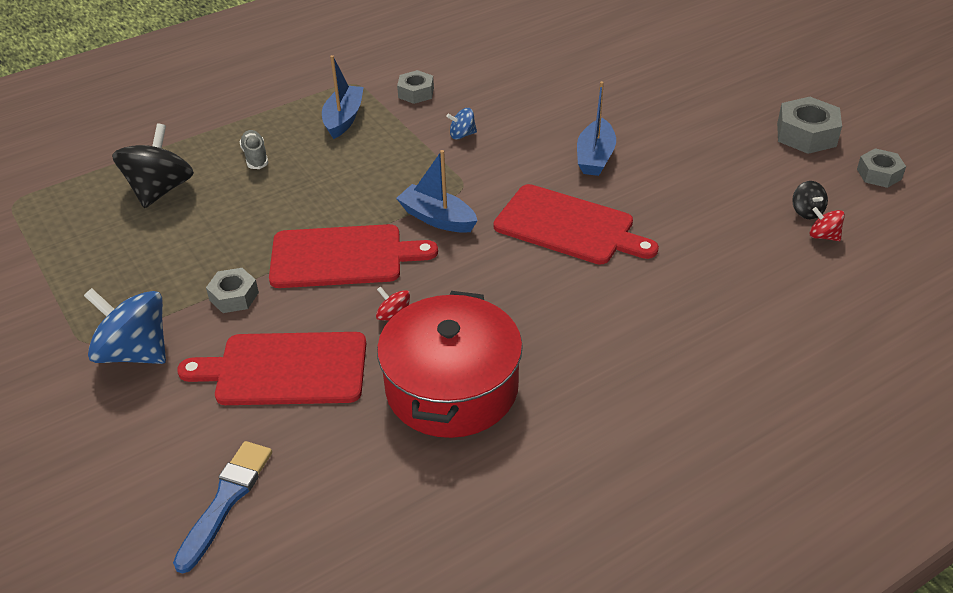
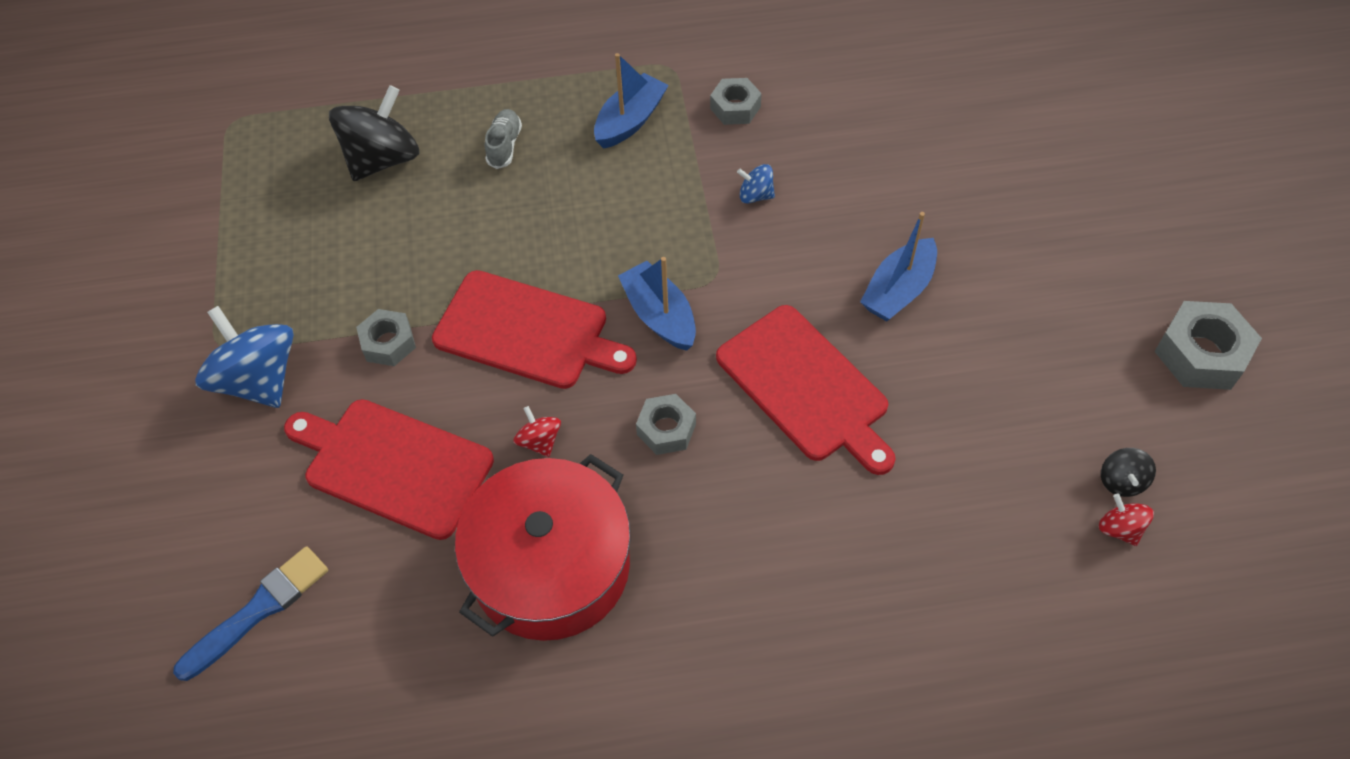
camera: 25 degrees right, 15 degrees up
(879, 174) = (1261, 458): grey nut -> grey nut (666, 429)

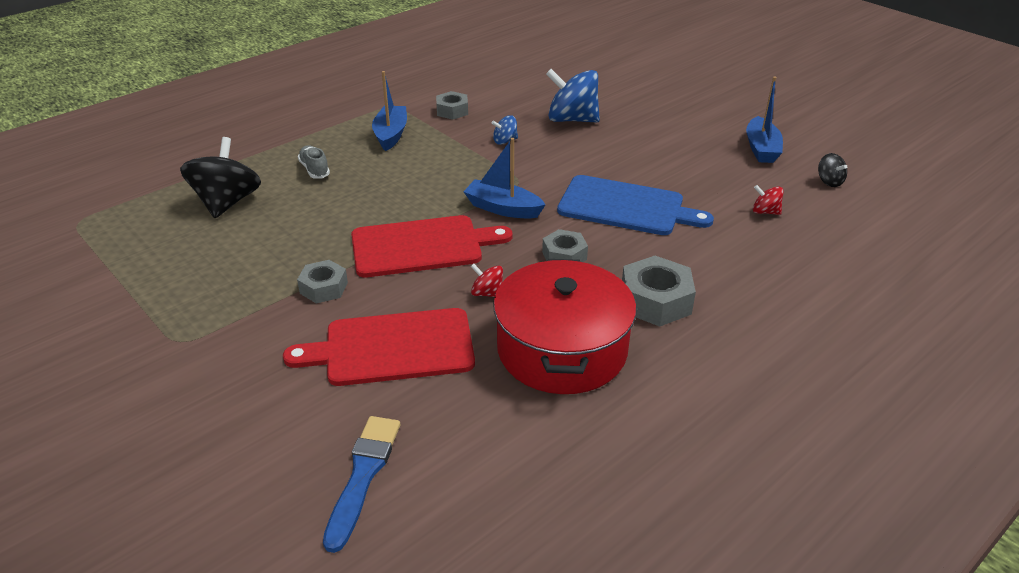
camera: 35 degrees left, 20 degrees down
(259, 379) = (233, 346): blue spinning top -> blue spinning top (572, 119)
(806, 387) = (626, 207): red cutting board -> blue cutting board
(898, 290) = (630, 151): blue boat -> blue boat (761, 149)
(1119, 528) = (851, 199): red spinning top -> red spinning top (765, 212)
(1201, 354) = (805, 124): grey nut -> grey nut (655, 301)

